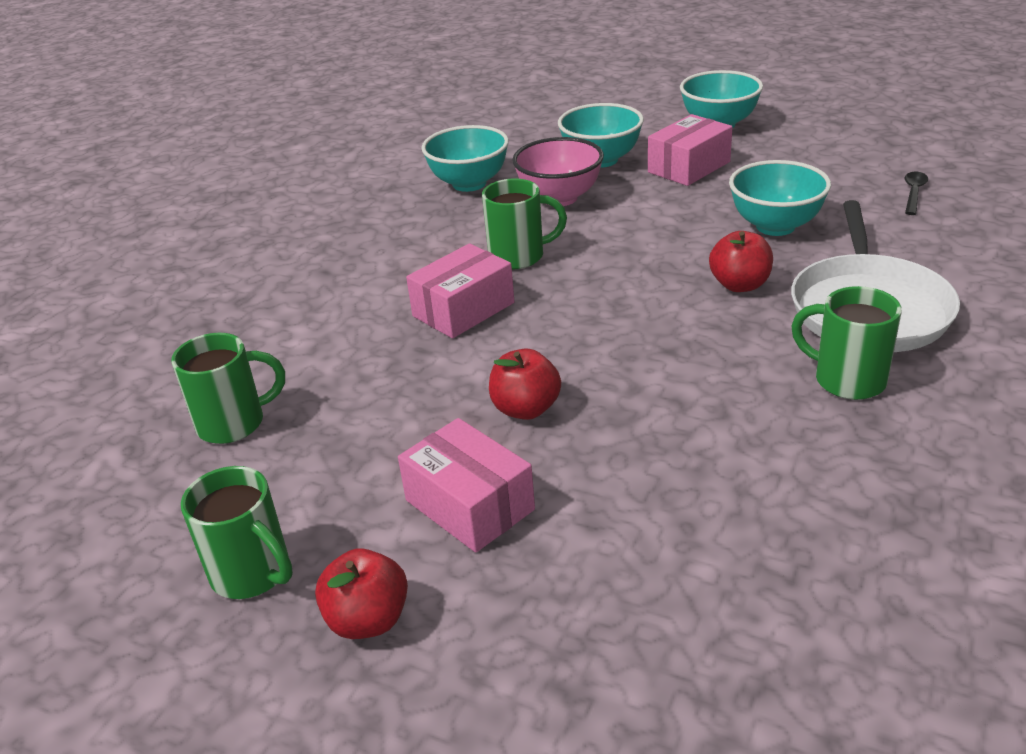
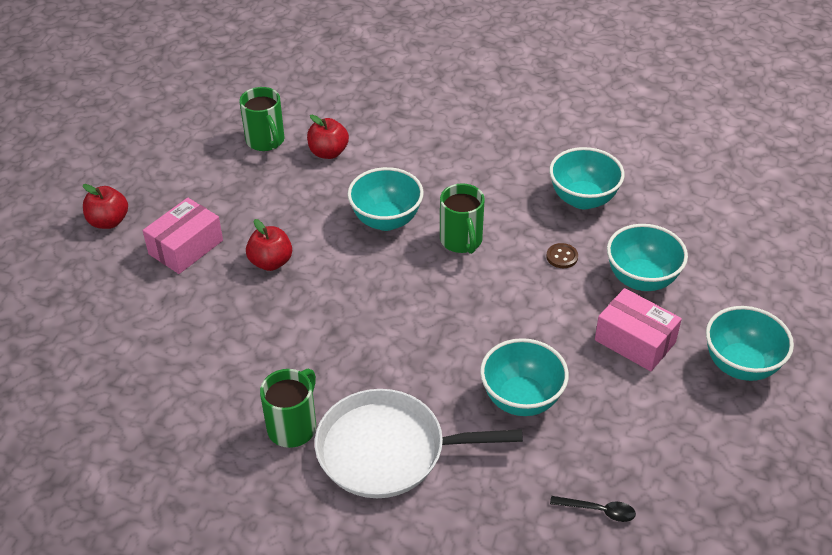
camera: 80 degrees right, 10 degrees up
(252, 573) = (146, 175): green mug -> none
(463, 309) = (386, 220): pink box -> turquoise bowl
(559, 198) = (562, 257): pink bowl -> brown button
(740, 285) = (422, 371): red apple -> red apple (328, 152)

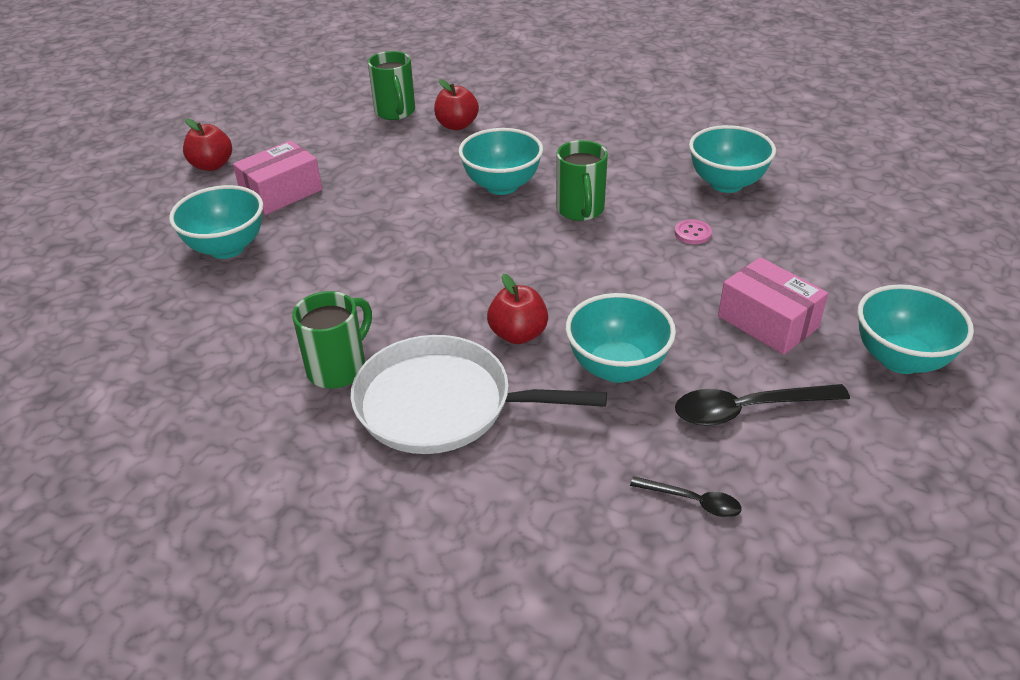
camera: 10 degrees right, 5 degrees down
(271, 262) = (366, 212): red apple -> red apple (518, 334)
(562, 257) = (692, 233): brown button -> pink button
(629, 426) = (747, 410): none -> black spoon
(641, 279) = (784, 262): turquoise bowl -> turquoise bowl (227, 248)

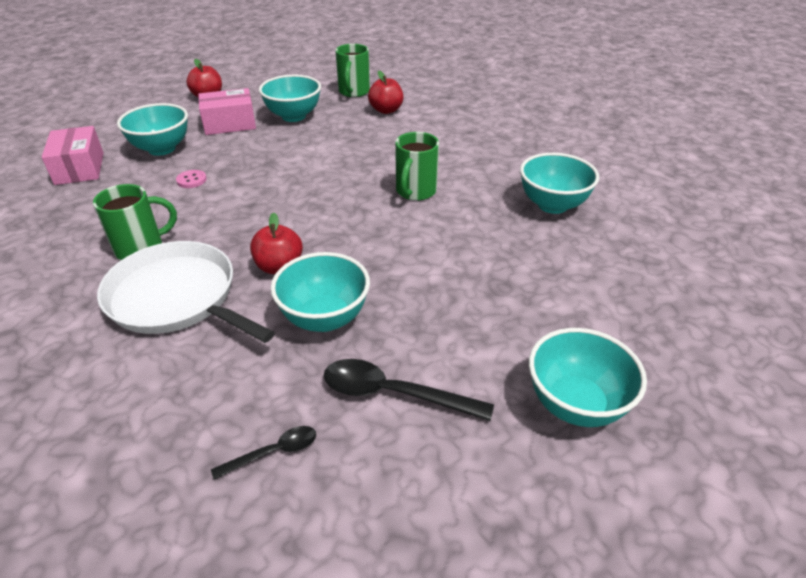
camera: 25 degrees right, 0 degrees up
(502, 185) = (376, 158): turquoise bowl -> turquoise bowl (293, 116)
(692, 233) = (487, 235): pink button -> pink button (191, 180)
(693, 501) = (273, 452): black spoon -> black spoon turned 75 degrees counterclockwise
(768, 322) = (482, 326): pink box -> pink box (80, 168)

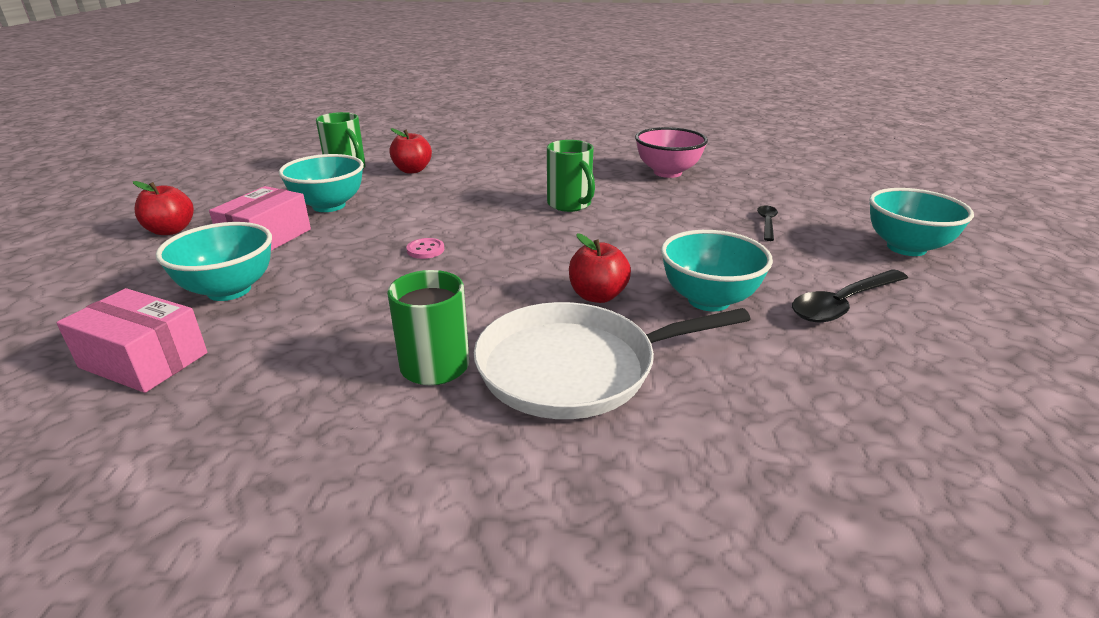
camera: 50 degrees left, 10 degrees down
(191, 180) = (344, 293): pink button -> pink button (425, 250)
(273, 452) = (880, 383): black spoon -> black spoon (767, 223)
(552, 205) = (667, 172): turquoise bowl -> pink bowl

